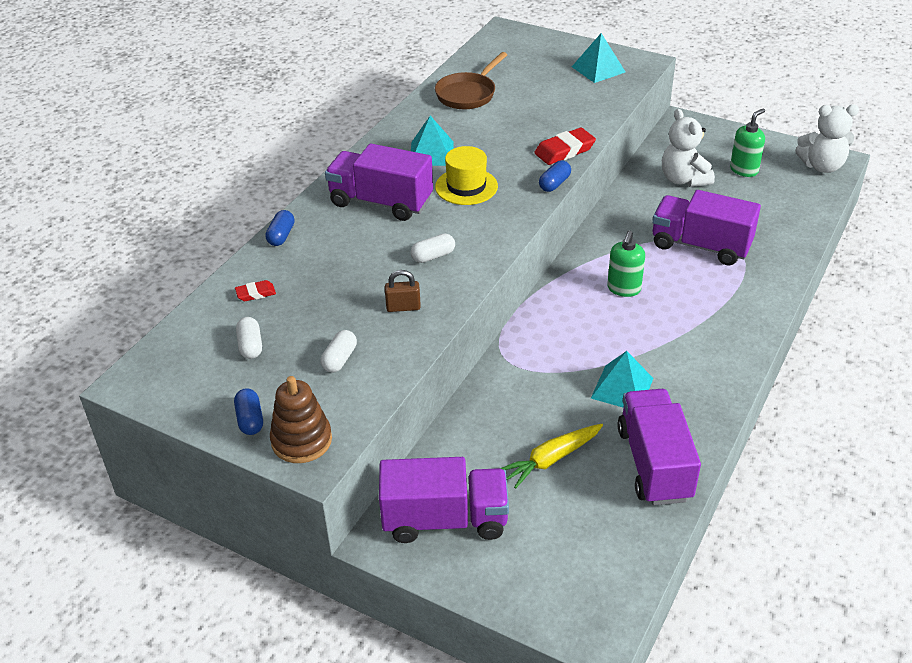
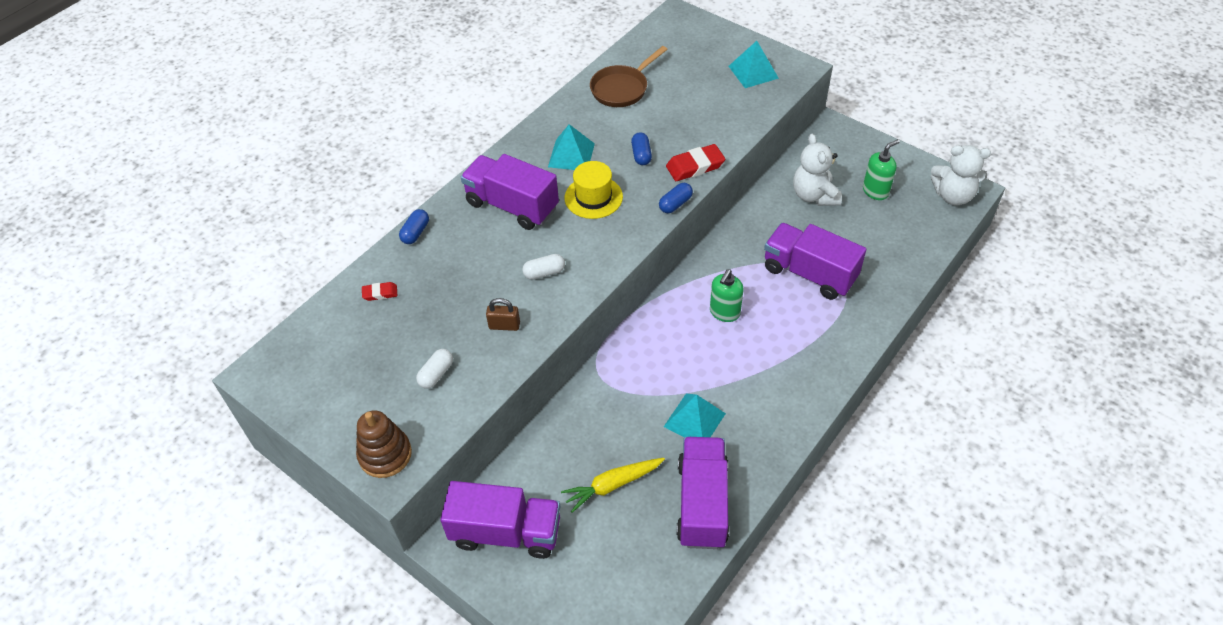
camera: 10 degrees right, 10 degrees up
(250, 346) = (363, 349): white capsule -> none
(250, 420) = (347, 426): blue capsule -> blue capsule (641, 155)

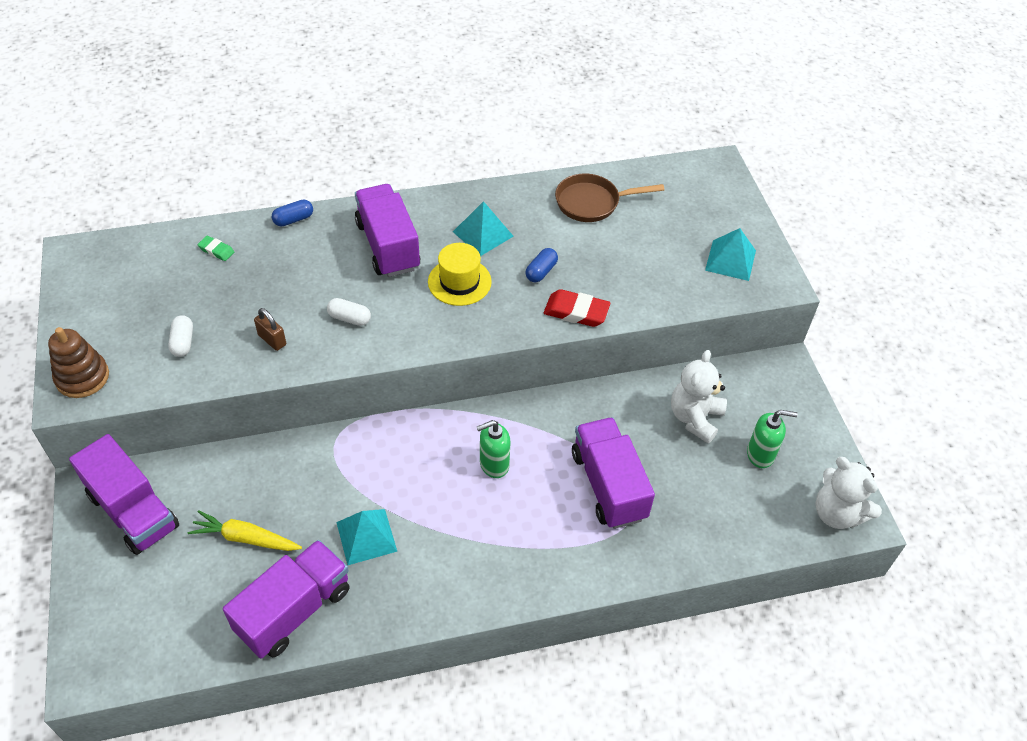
camera: 35 degrees right, 0 degrees up
(380, 293) = (216, 250): red eraser -> green eraser
(436, 374) = (183, 342): white capsule -> white capsule turned 75 degrees counterclockwise
(675, 204) = (520, 333): blue capsule -> none

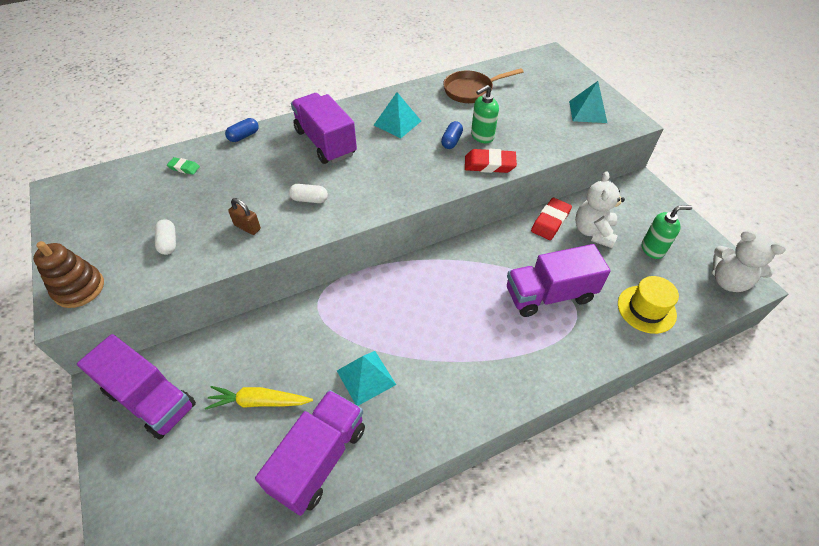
camera: 10 degrees left, 0 degrees up
(459, 282) = (390, 158): yellow hat -> yellow hat (646, 309)
(494, 465) = (453, 296): green soap dispenser -> green soap dispenser (482, 136)
(608, 485) = (549, 294): purple truck -> purple truck turned 75 degrees counterclockwise
(646, 394) = (550, 221): none -> red eraser

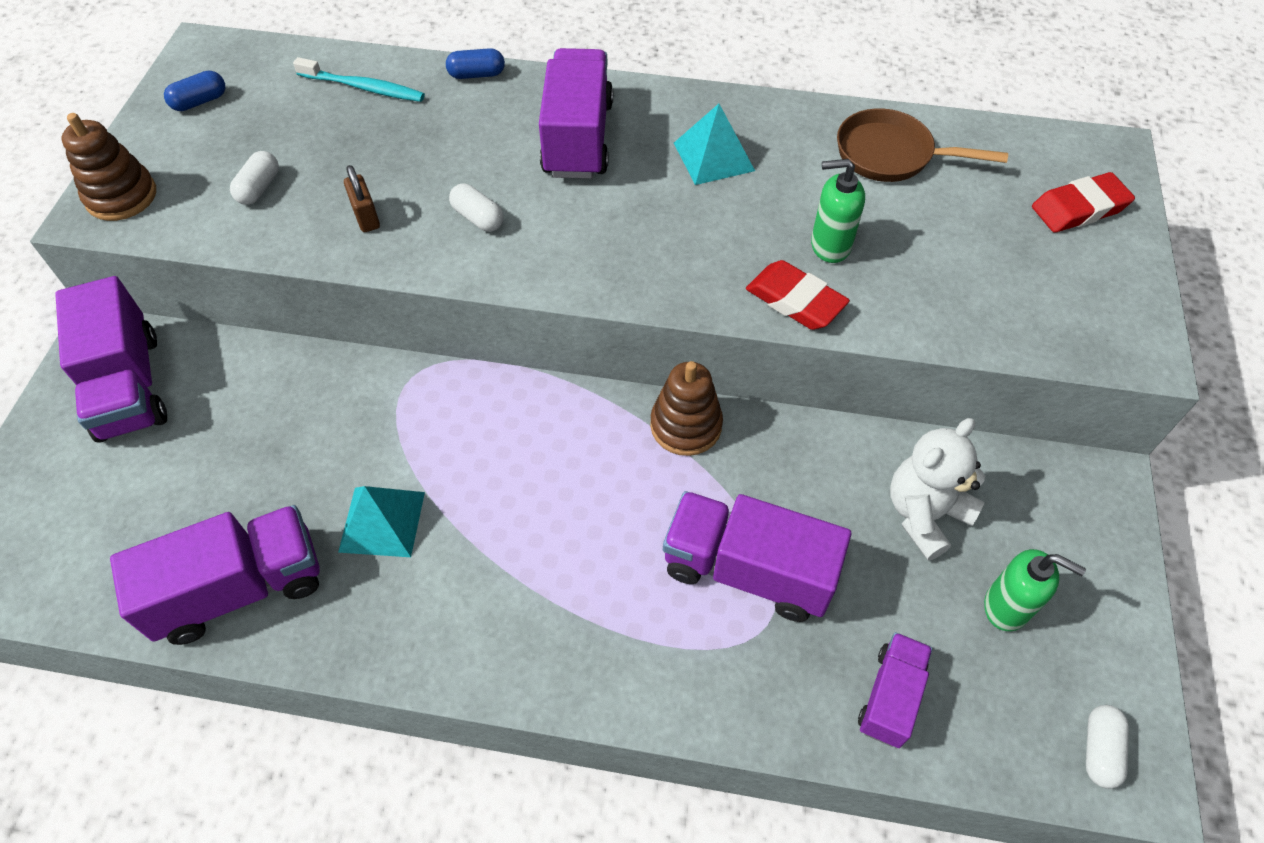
camera: 35 degrees right, 5 degrees up
(184, 168) = (363, 87): green eraser -> turquoise toothbrush
(259, 402) = (235, 468): yellow carrot -> none
(451, 141) = (771, 229): blue capsule -> blue capsule (200, 102)
(468, 251) = (686, 425): none -> brown stacking toy
(550, 221) = (865, 454): red eraser -> red eraser (1079, 208)
(587, 112) = (1071, 293): turquoise pyramid -> none
(646, 309) = (890, 697): yellow hat -> purple truck
(728, 281) = (1099, 750): white teddy bear -> white capsule

